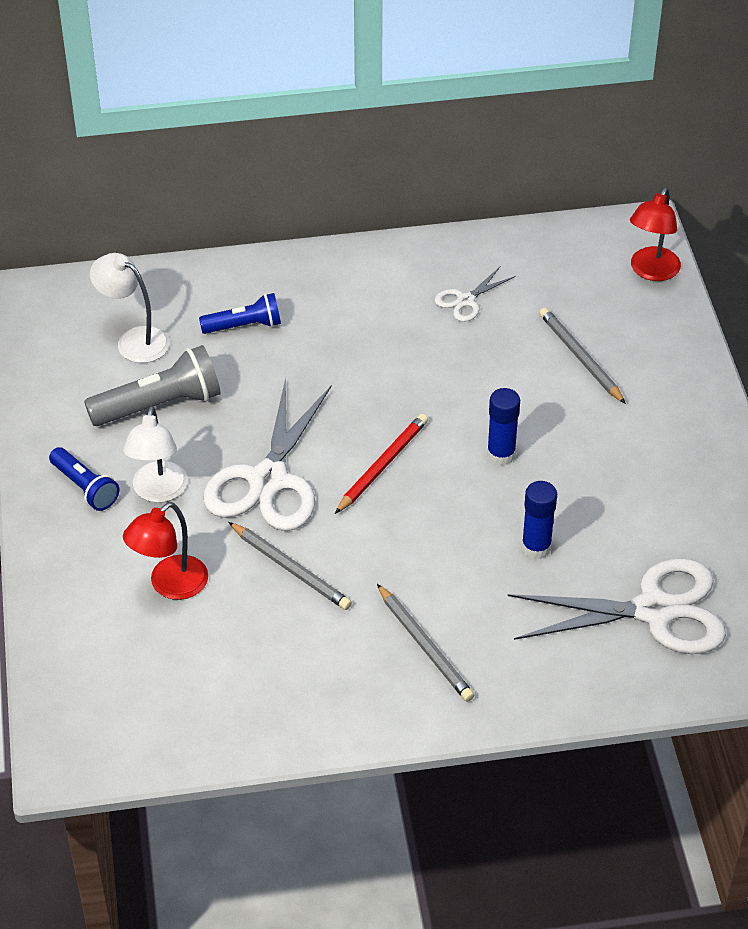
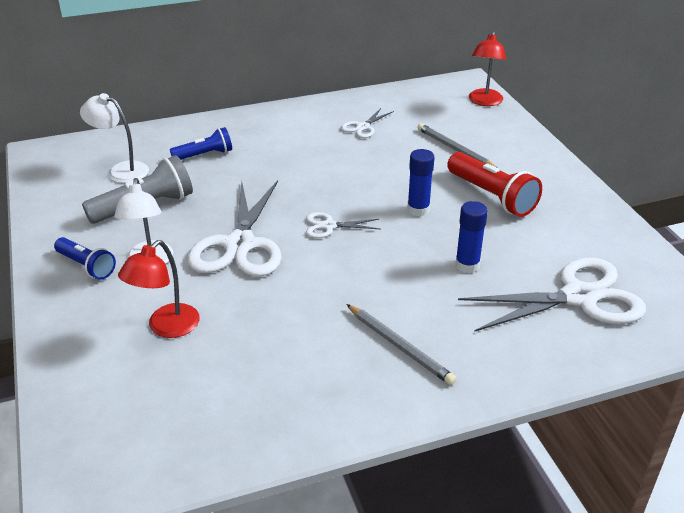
camera: 10 degrees left, 10 degrees down
(290, 569) = (270, 303): grey pencil -> none
(382, 466) = (329, 226): red pencil -> white scissors
(603, 445) = (492, 196): none -> red flashlight

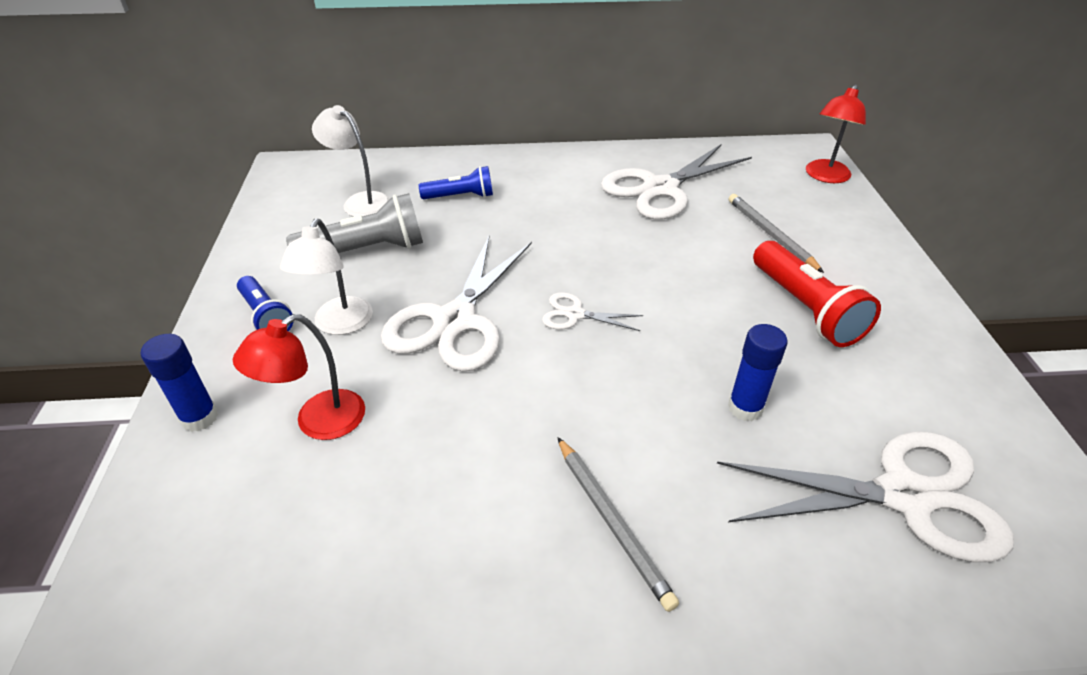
camera: 15 degrees right, 5 degrees up
(363, 127) = (660, 188): white scissors -> white scissors, size x2.12
(418, 209) = (699, 311): blue glue stick -> blue glue stick (199, 418)

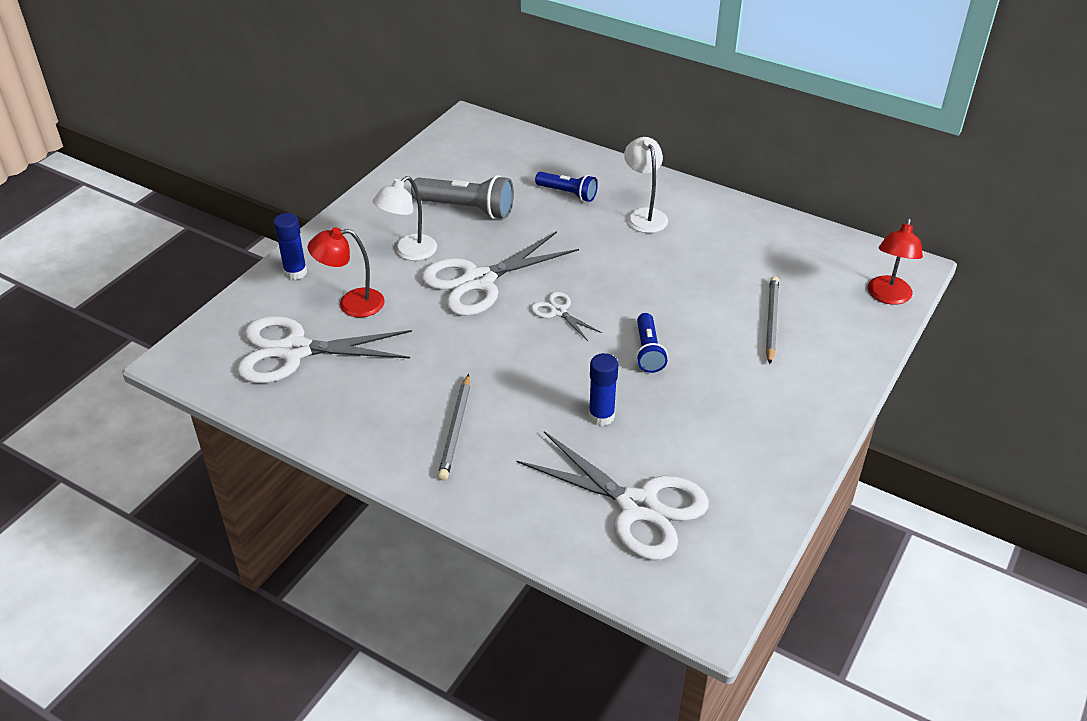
camera: 35 degrees right, 0 degrees up
(266, 316) = (372, 228): blue flashlight -> blue flashlight (648, 351)
(360, 201) = (494, 169): white lamp -> white lamp (644, 215)
(660, 188) = (728, 248): white scissors -> white scissors (294, 351)
(805, 309) = (725, 382): red flashlight -> none
(825, 177) = (888, 297): red lamp -> red lamp turned 45 degrees counterclockwise

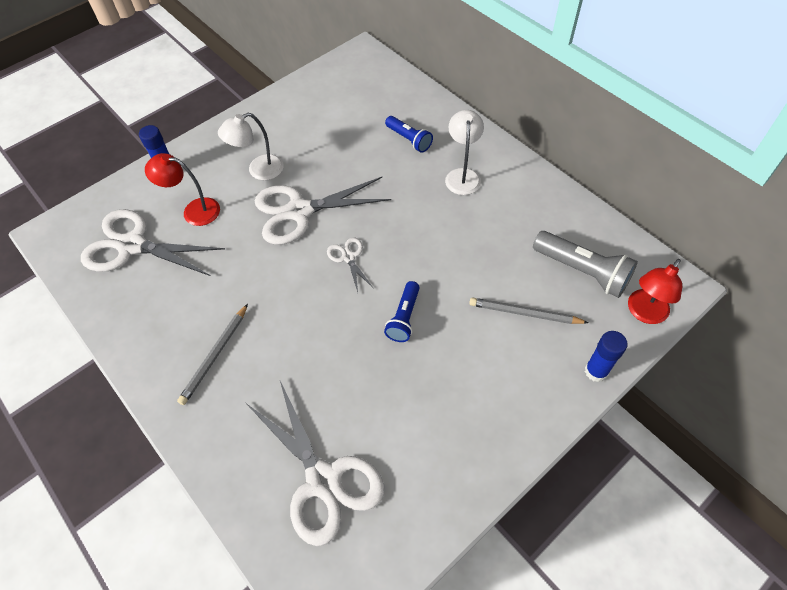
camera: 20 degrees right, 15 degrees up
(467, 209) = (322, 138): grey flashlight -> grey flashlight (582, 271)
(601, 416) = (335, 375): blue glue stick -> blue glue stick (596, 371)
(771, 321) = (525, 313): grey pencil -> grey pencil turned 105 degrees counterclockwise

